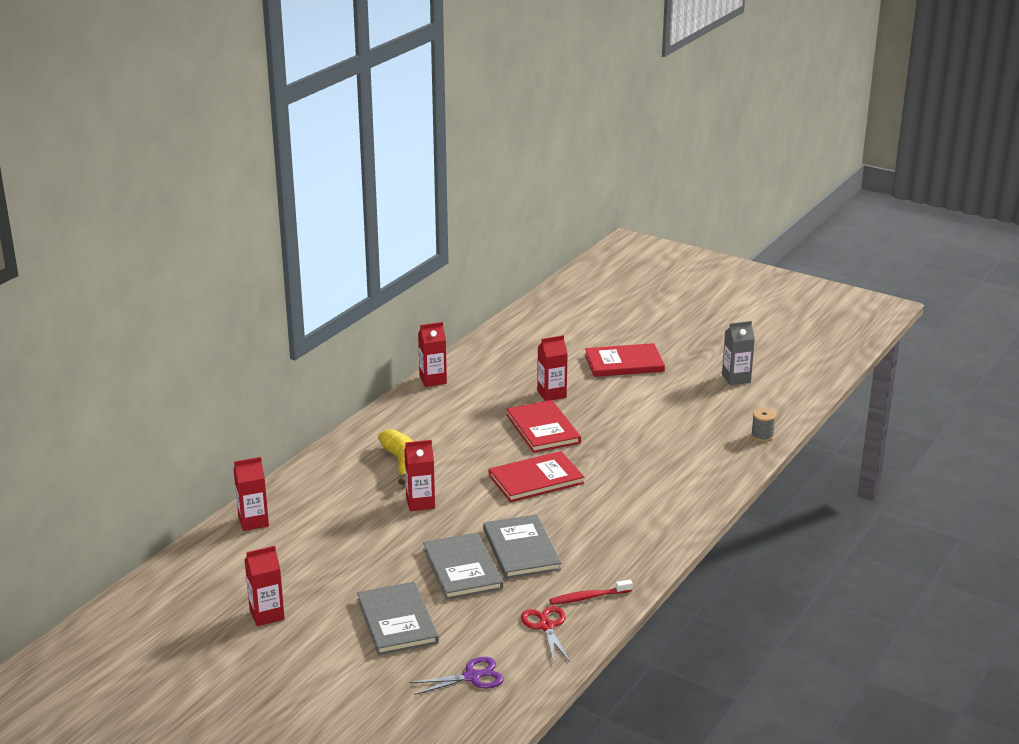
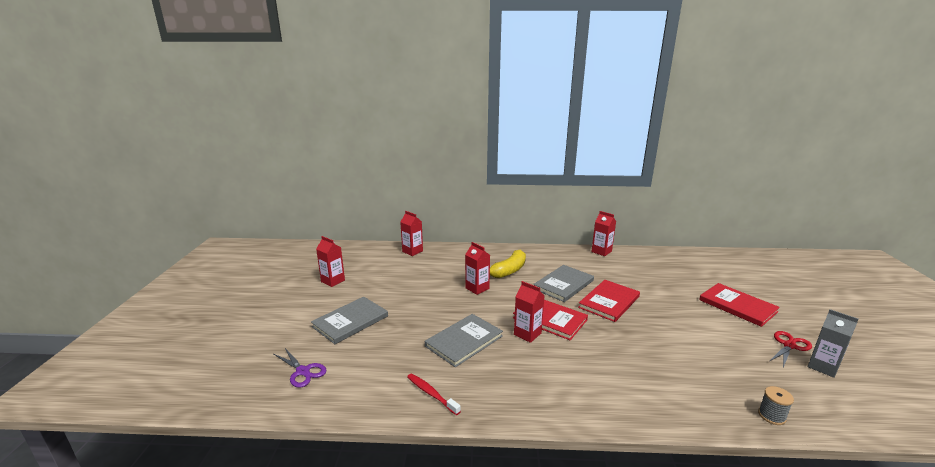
camera: 60 degrees right, 5 degrees down
(462, 569) = (422, 325): grey book -> grey book (563, 284)
(546, 626) = (380, 385): red scissors -> red scissors (789, 346)
(551, 394) = (652, 291): red carton -> red carton (527, 334)

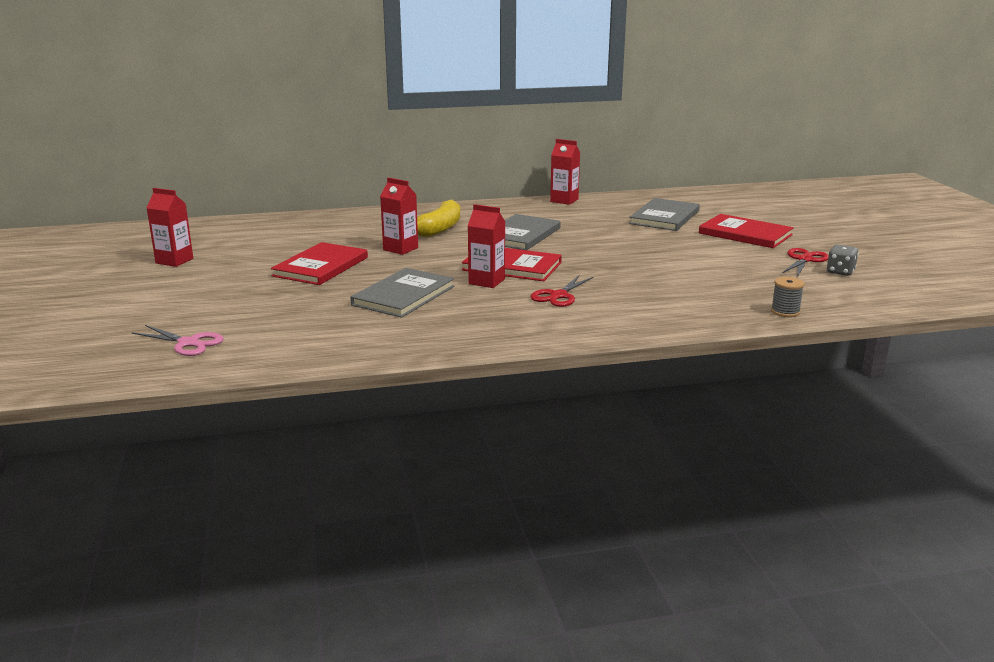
camera: 15 degrees left, 0 degrees up
(303, 371) = (188, 343): purple scissors -> pink scissors
(350, 321) = (229, 295): grey book -> grey book (664, 217)
(412, 251) = (283, 222): red carton -> none
(431, 393) = (380, 341): red toothbrush -> none
(578, 360) = (558, 296): none -> red scissors
(609, 302) = (585, 245): red book -> red book (321, 267)
(823, 367) = (840, 272): grey carton -> grey dice

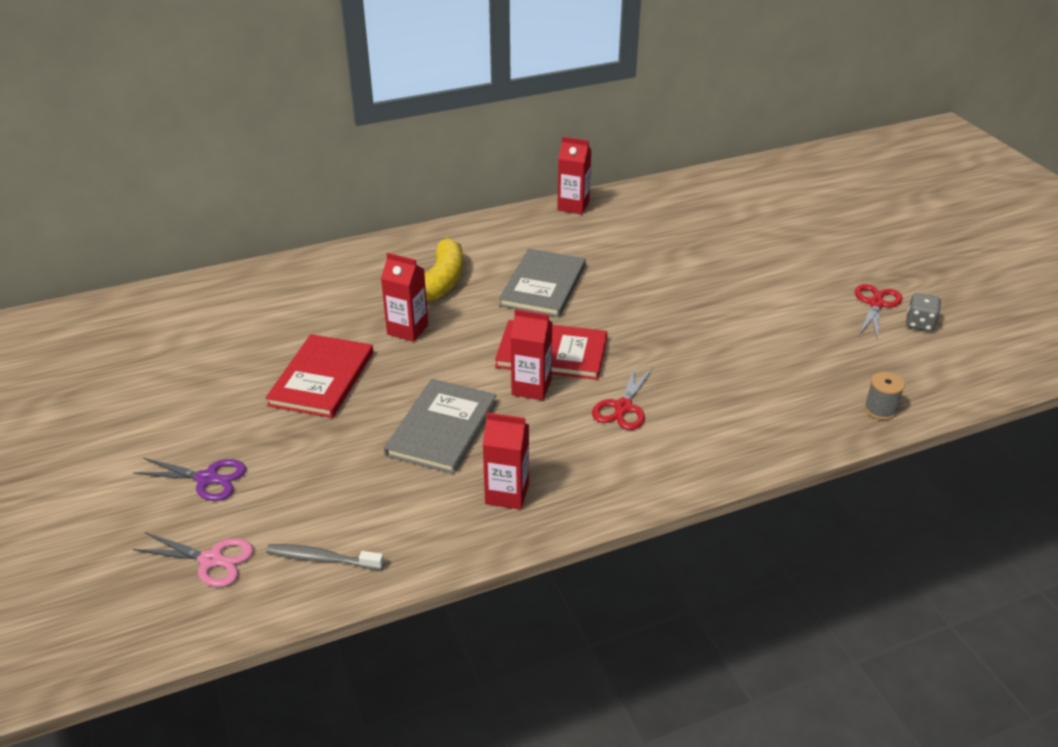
camera: 10 degrees left, 15 degrees up
(174, 261) = (131, 386): red carton -> red carton (507, 494)
(207, 306) = (207, 479): none -> purple scissors
(274, 349) = (322, 558): none -> grey toothbrush
(664, 217) = (699, 231): grey book -> none
(745, 234) = (798, 258): red book -> none

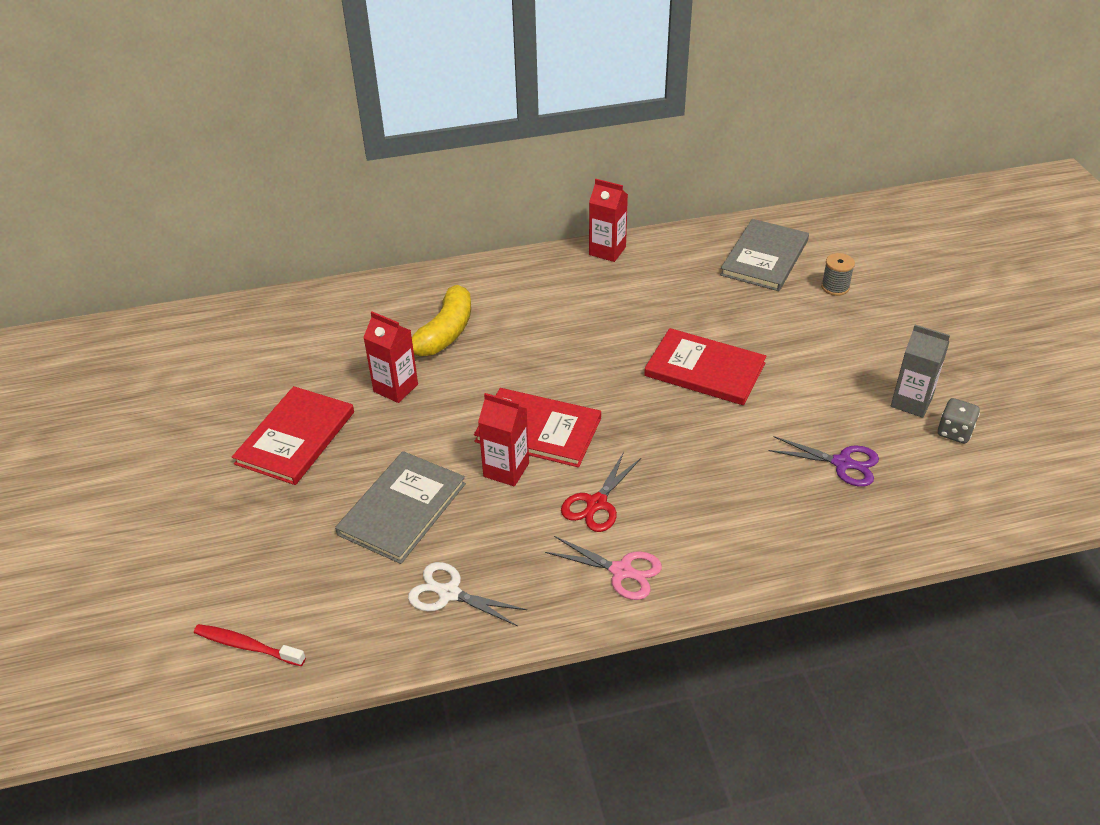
camera: 10 degrees right, 5 degrees up
(207, 479) = (157, 542): purple scissors -> purple scissors (842, 463)
(211, 560) = (140, 634): pink scissors -> pink scissors (621, 571)
(322, 558) = (247, 646): grey toothbrush -> red toothbrush
(507, 494) = (449, 593): red carton -> white scissors
(543, 285) = (550, 347): grey book -> grey book (764, 257)
(688, 293) = (705, 369): none -> red book
(876, 304) = (911, 402): red scissors -> grey carton
(880, 410) = (878, 536): grey spool -> grey spool (835, 287)

